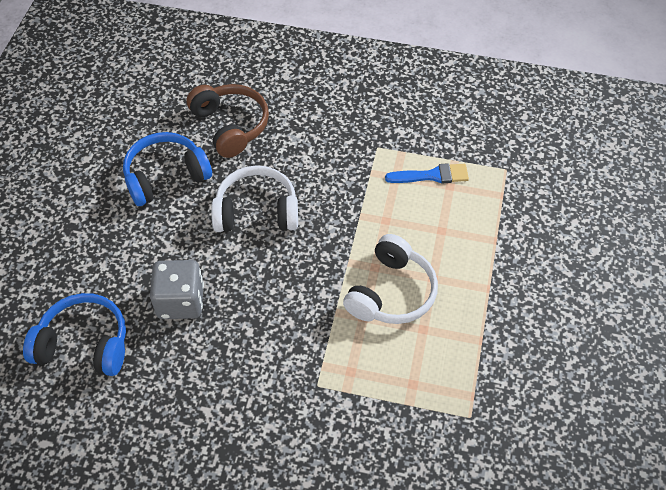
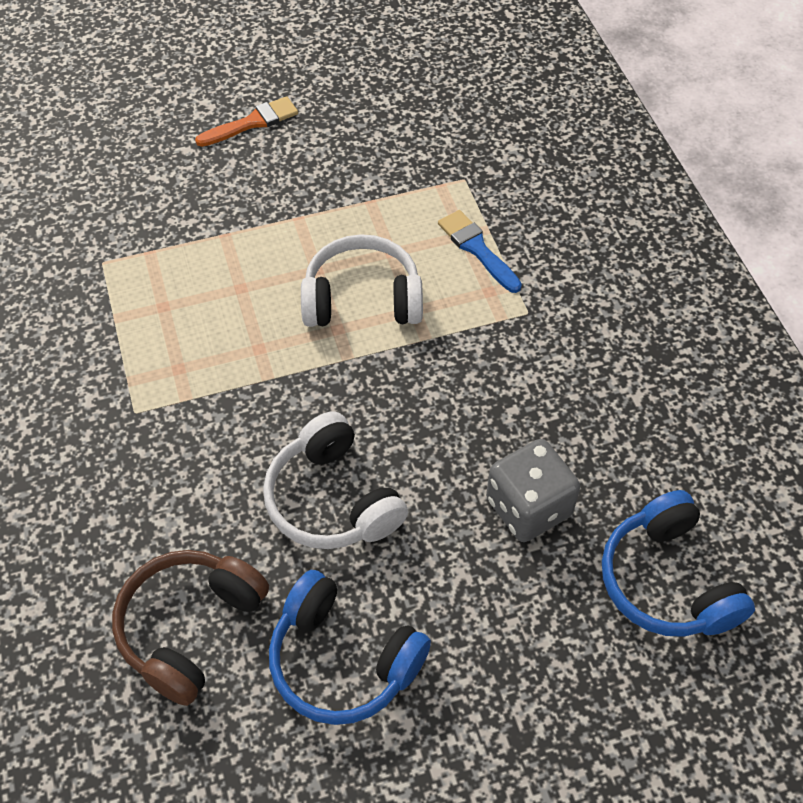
camera: 120 degrees left, 0 degrees up
(432, 175) = (154, 331): blue brush -> blue brush (477, 249)
(607, 302) = (252, 122): none -> orange brush

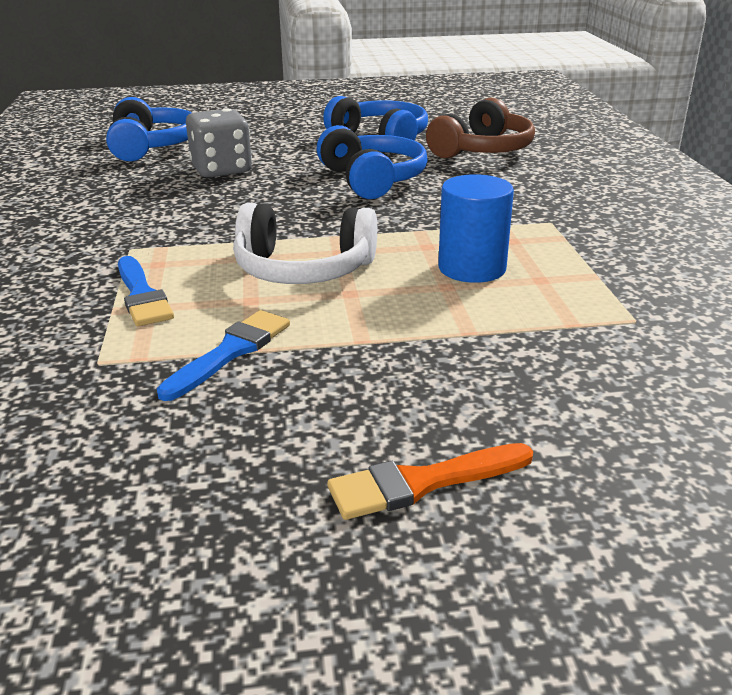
camera: 170 degrees left, 25 degrees down
(219, 318) = (472, 268): none -> blue cylinder
(332, 499) = (372, 180): white headphones -> blue headphones
(383, 198) = (231, 352): none -> blue brush

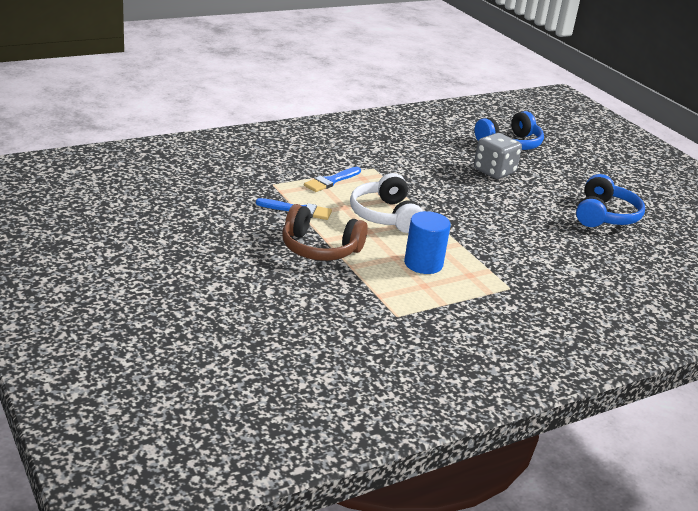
camera: 65 degrees right, 0 degrees up
(372, 180) = (524, 221): blue headphones -> none
(421, 483) = (233, 263): orange brush -> none
(482, 150) = (622, 257): brown headphones -> brown headphones (320, 248)

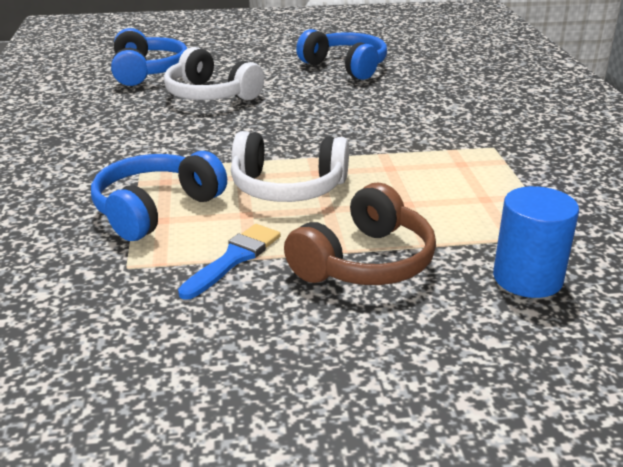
camera: 65 degrees left, 0 degrees up
(331, 181) = (156, 209): blue brush -> blue headphones
(423, 263) = (428, 188): blue cylinder -> blue cylinder (527, 278)
(494, 171) = (210, 95): grey dice -> white headphones

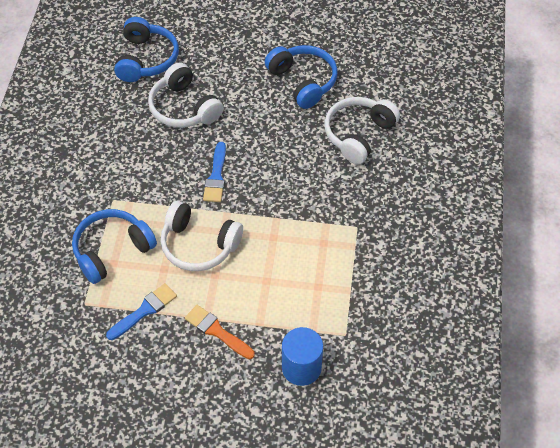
camera: 15 degrees right, 25 degrees up
(280, 134) = (216, 176): none -> blue brush
(365, 262) = (217, 331): brown headphones -> orange brush
(437, 89) = (358, 134): none -> white headphones

